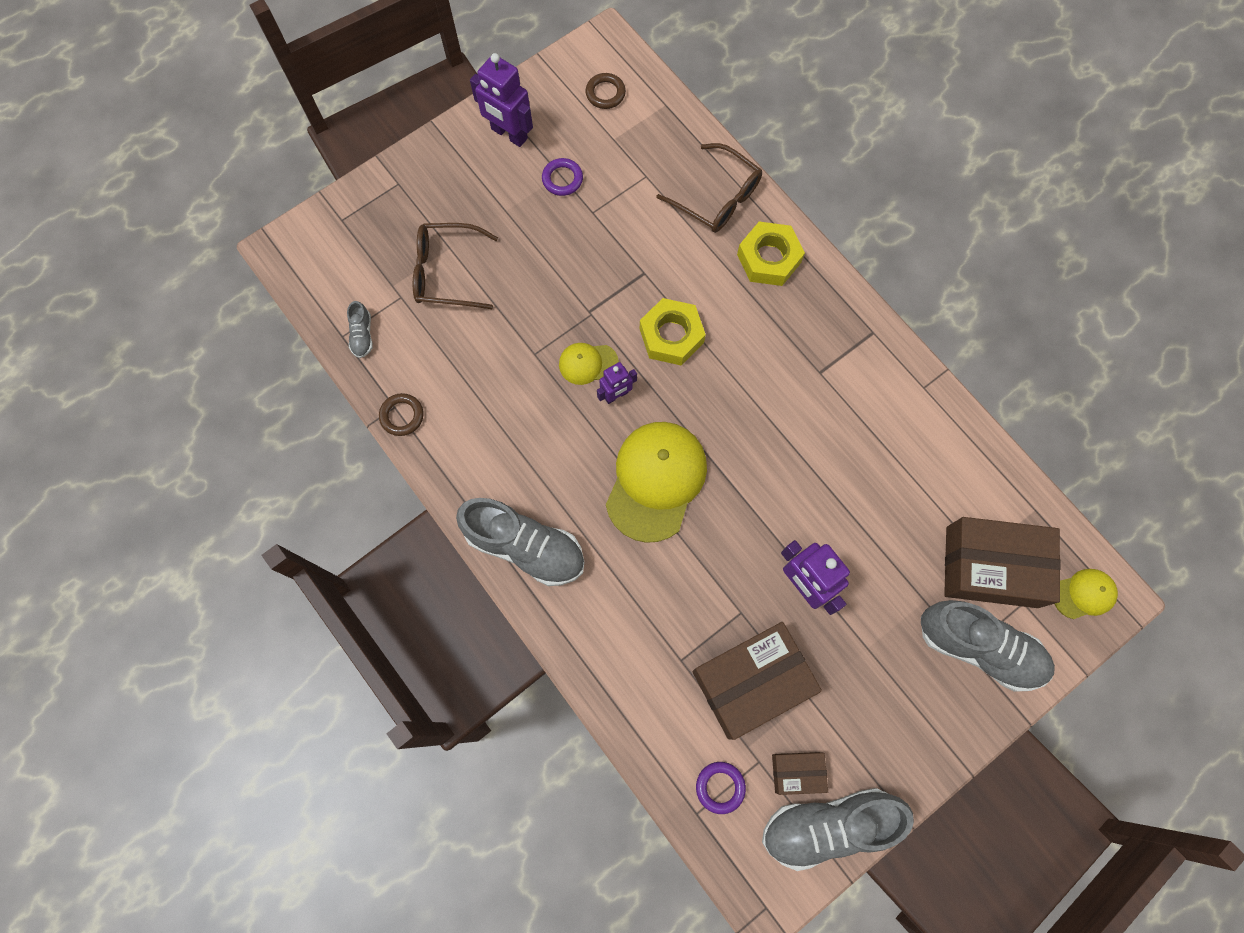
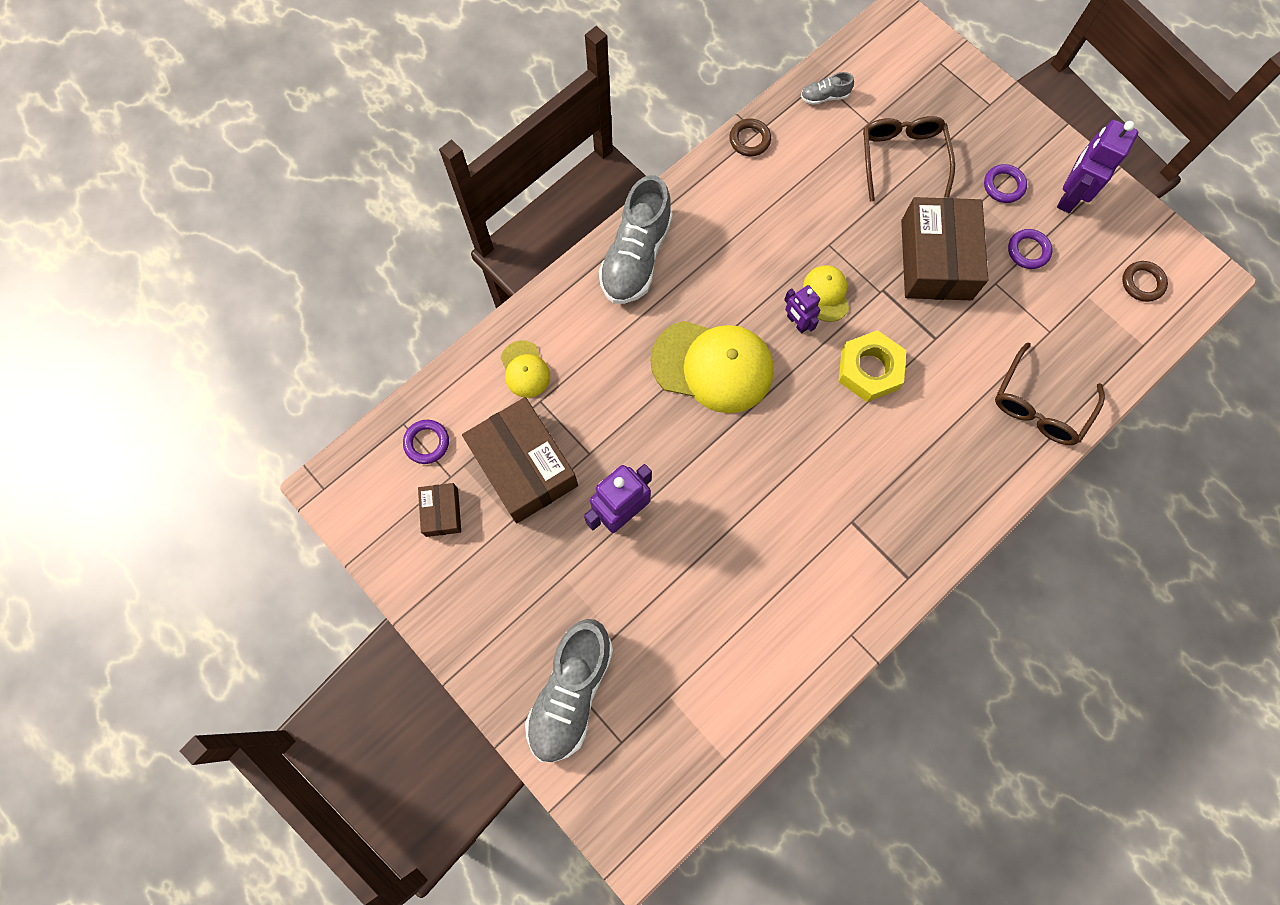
camera: 85 degrees right, 0 degrees up
(490, 187) = (1003, 186): none -> purple ring
(768, 258) = (977, 463): yellow nut -> none
(828, 825) = (395, 542): grey shoe -> none
(991, 566) = (657, 708): brown box -> brown box (936, 260)
(1084, 594) = (636, 811): yellow cap -> yellow cap (525, 369)

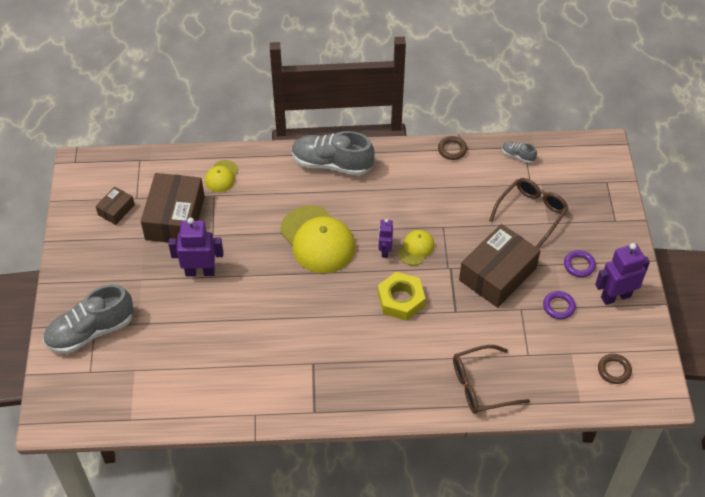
camera: 40 degrees right, 20 degrees down
(427, 443) = (141, 175): purple ring -> none
(636, 256) = (332, 164): grey shoe -> grey shoe turned 45 degrees clockwise

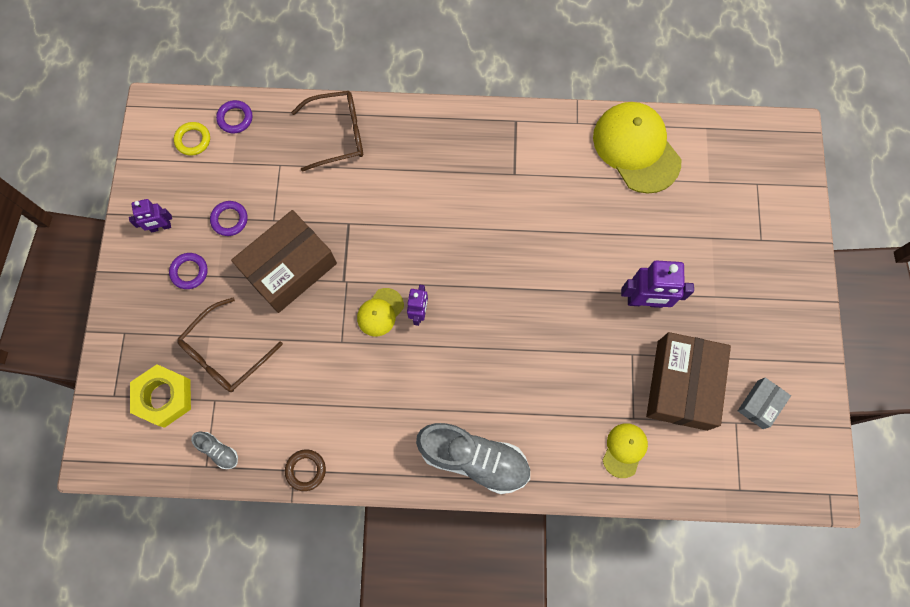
camera: 175 degrees left, 20 degrees up
(91, 331) = (764, 232): grey shoe -> none
(116, 210) = (760, 404): brown box -> grey box
(317, 240) = (500, 335): yellow cap -> yellow cap (636, 148)
(401, 300) = (408, 243): yellow nut -> yellow nut (164, 397)
(581, 393) = (235, 118): none -> purple ring
(614, 370) = (193, 140): brown ring -> yellow ring
(615, 296) = (161, 227): purple robot -> purple robot, size x0.59

